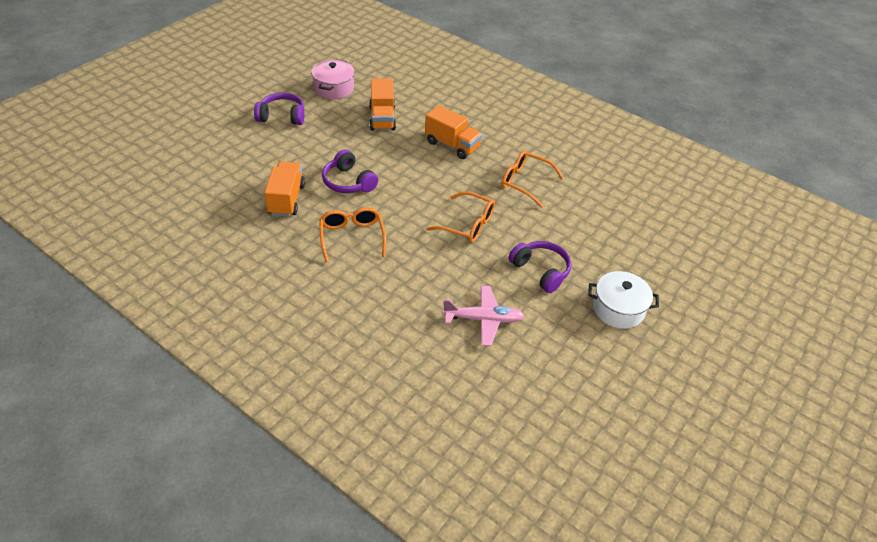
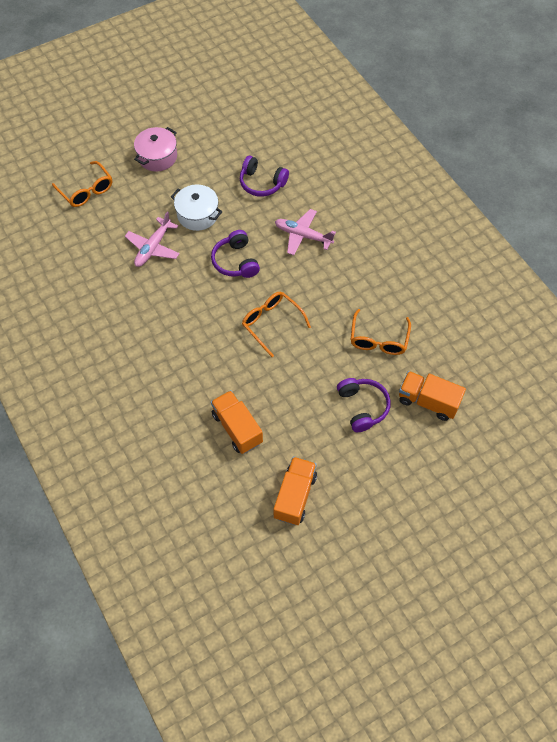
camera: 155 degrees left, 15 degrees up
(282, 116) = (409, 534): purple headphones -> purple headphones (262, 183)
(286, 199) = (428, 401): orange truck -> orange truck turned 90 degrees clockwise
(334, 88) = (334, 573): pink pot -> pink pot (157, 157)
(525, 182) = (192, 356): orange glasses -> orange glasses (86, 190)
(636, 261) = (153, 247): none -> pink plane

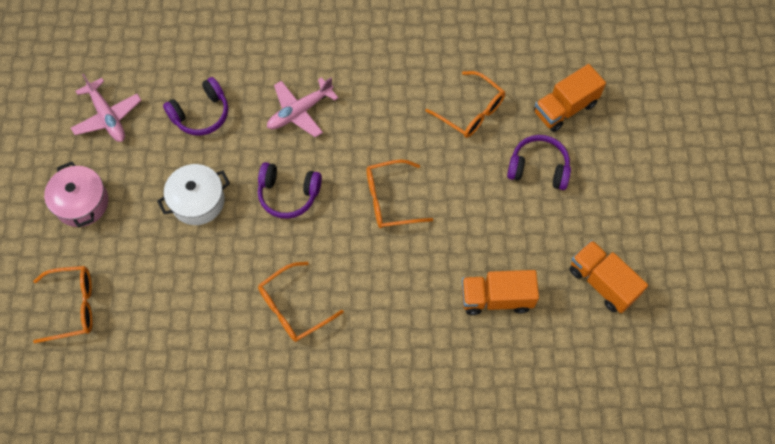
camera: 60 degrees left, 5 degrees up
(153, 247) = (211, 270): pink plane -> pink plane (107, 116)
(154, 307) = (293, 308): none -> orange glasses

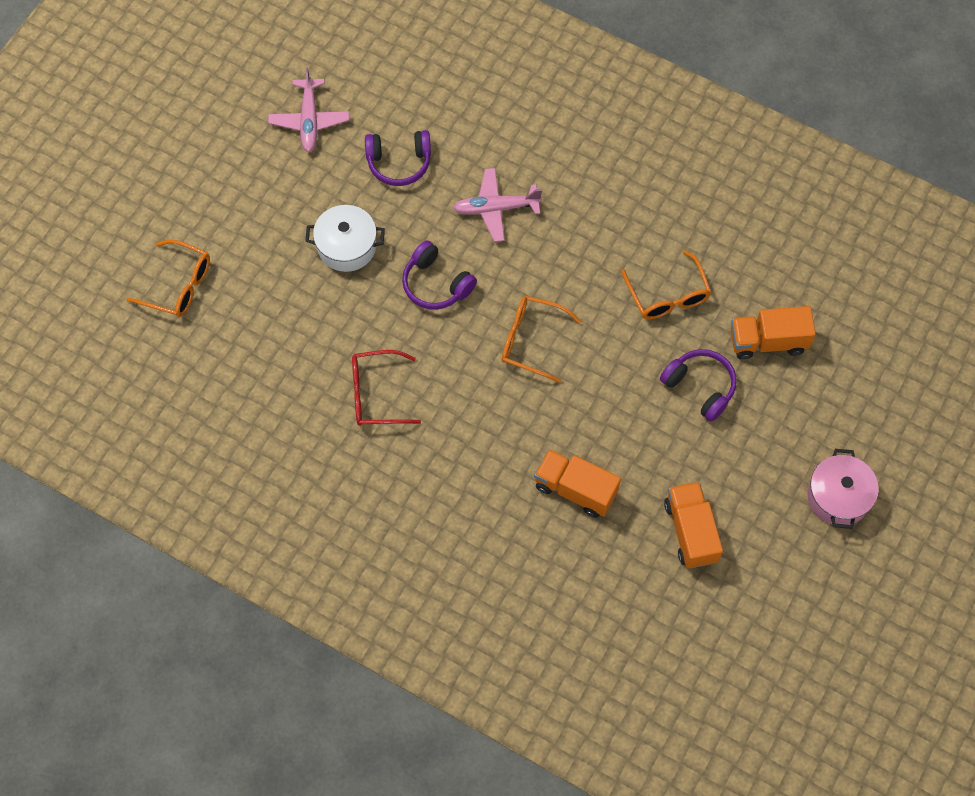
camera: 30 degrees right, 0 degrees up
(82, 203) = (239, 192): pink pot -> pink pot (838, 497)
(293, 308) = (376, 394): orange glasses -> red glasses

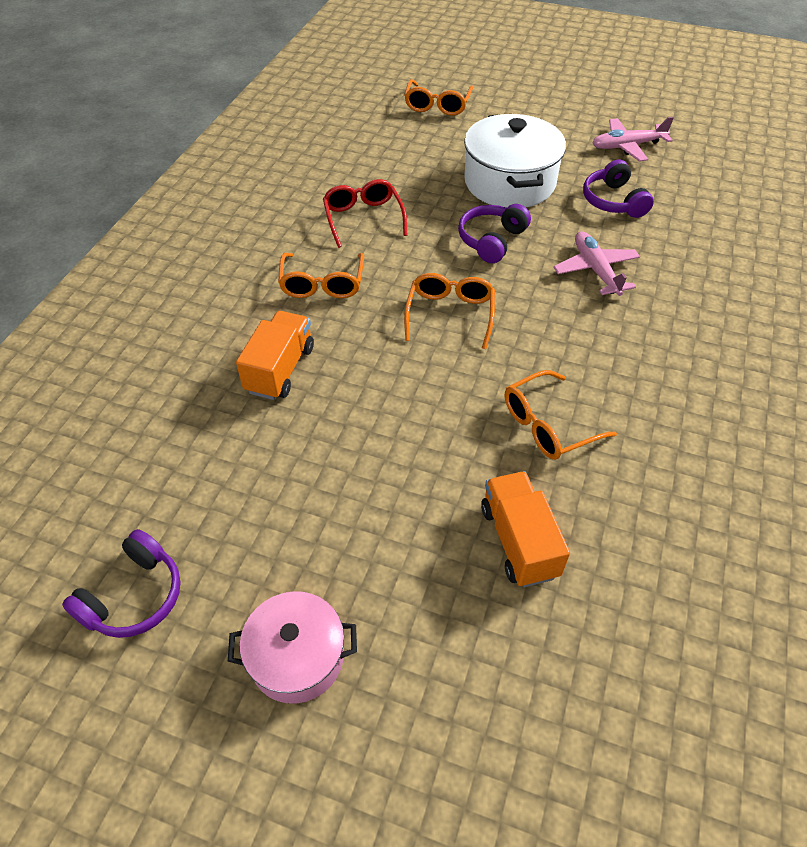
camera: 80 degrees right, 15 degrees down
(347, 246) = (509, 182): white pot -> white pot, size x1.63
(470, 444) = (322, 284): none -> orange glasses
(690, 531) = (235, 481): orange truck -> none
(700, 387) = (432, 471): purple headphones -> purple headphones (134, 596)

